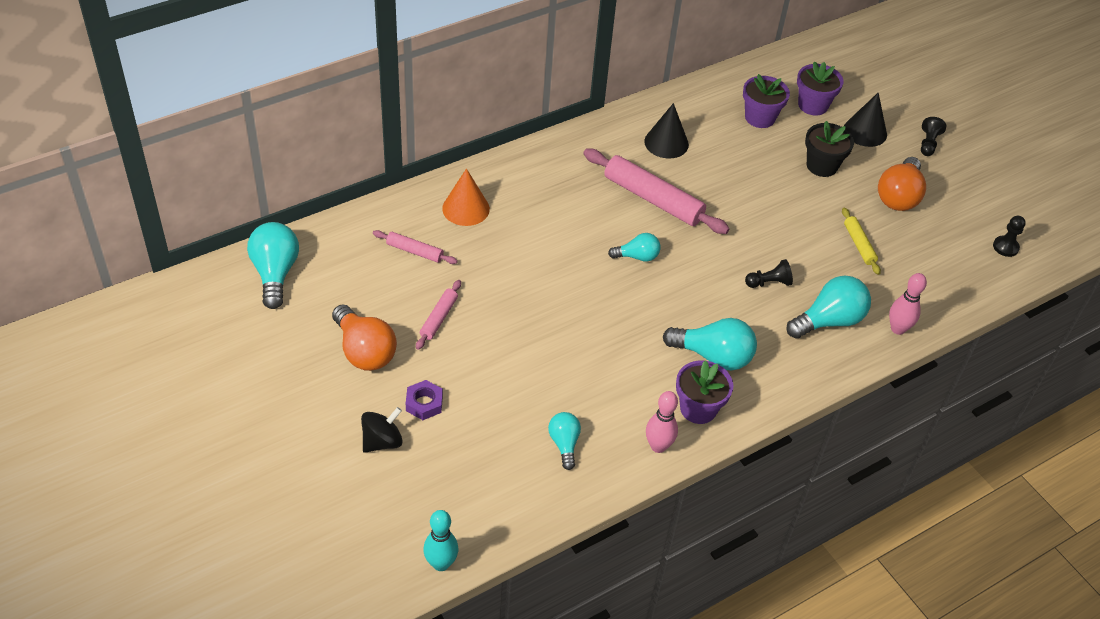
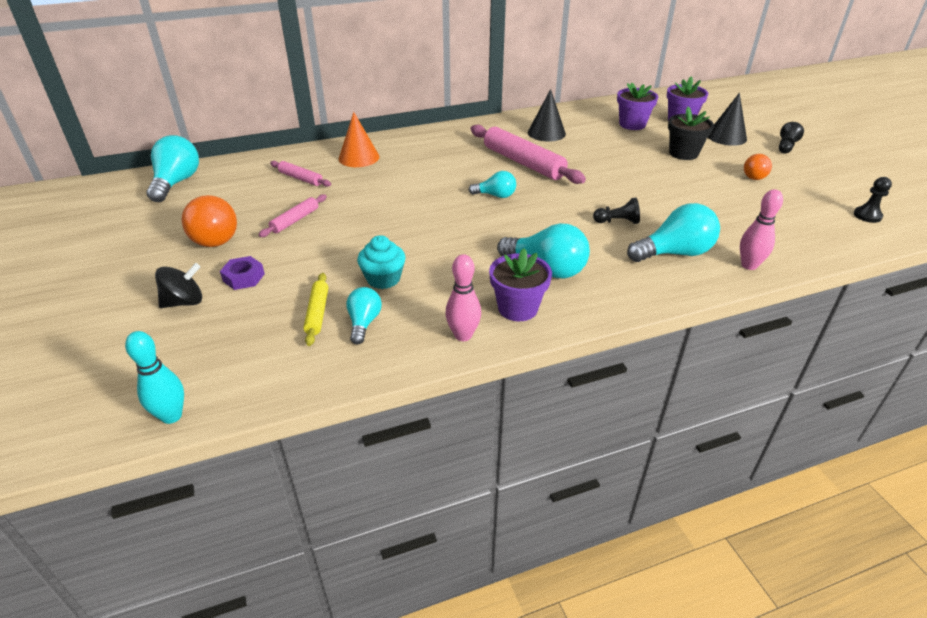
camera: 15 degrees right, 10 degrees down
(562, 388) = (383, 279): none -> turquoise cupcake
(859, 245) = (713, 203): yellow rolling pin -> yellow rolling pin (317, 313)
(898, 196) = (755, 176): orange light bulb -> orange light bulb, size x0.59

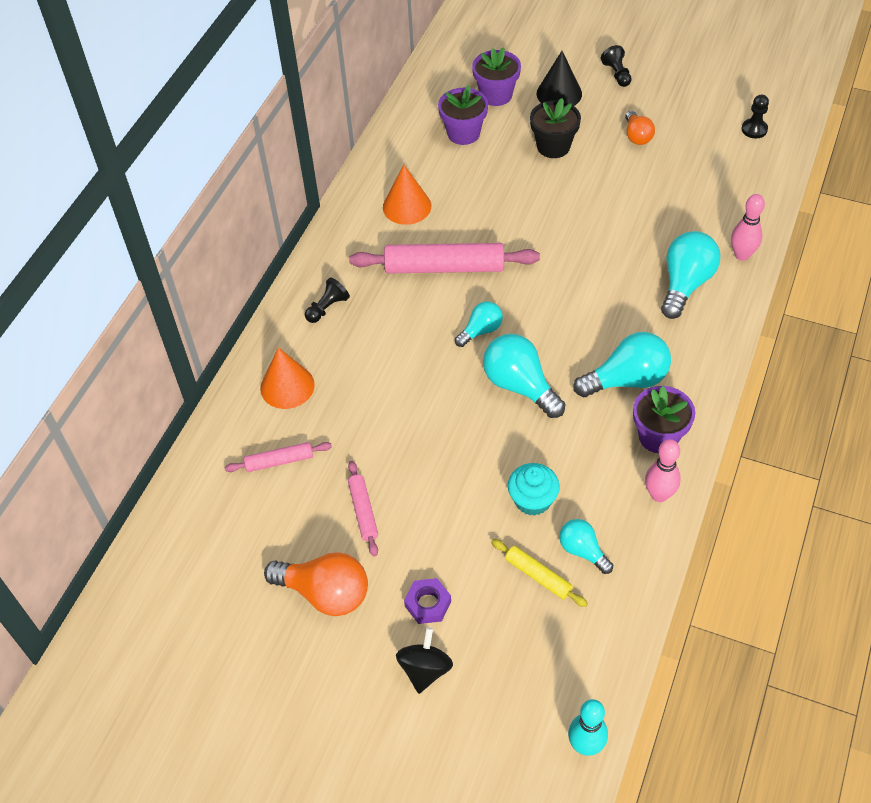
camera: 45 degrees left, 15 degrees up
(176, 183) = (164, 577): turquoise light bulb -> turquoise light bulb (520, 386)
(546, 133) = (407, 206): black cone -> orange cone
(617, 222) = (608, 282): black pawn -> black pawn (327, 308)

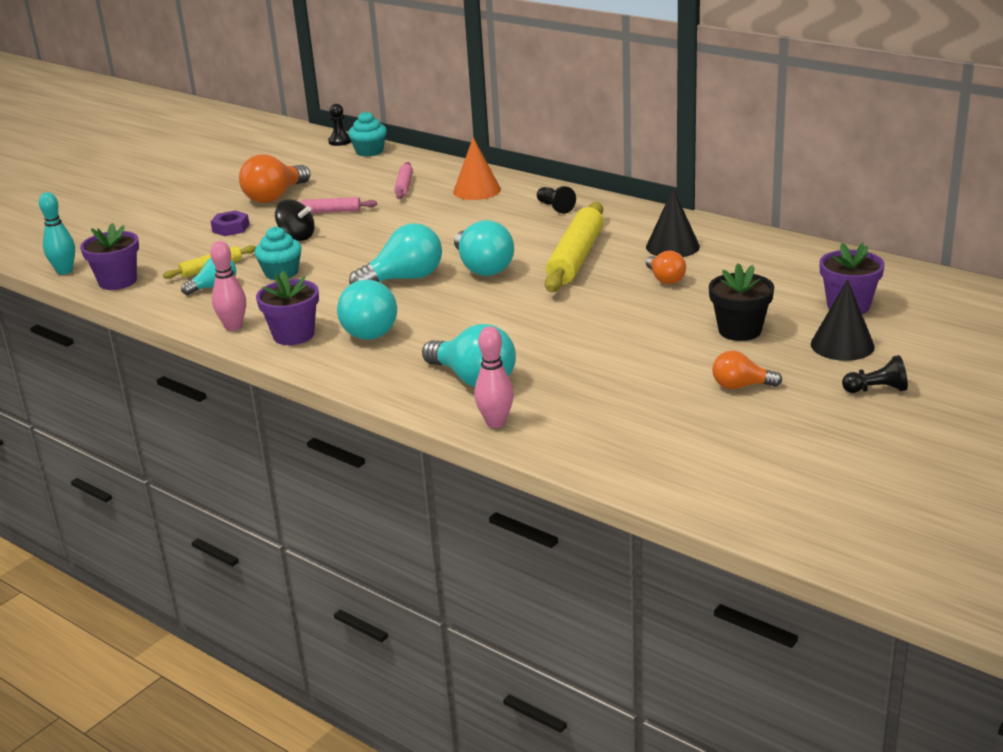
camera: 105 degrees right, 25 degrees down
(163, 538) = (369, 151): none -> turquoise cupcake
(407, 206) = (672, 246): orange cone -> black cone
(425, 669) = (181, 224): black spinning top -> black spinning top (297, 237)
(444, 267) = (575, 258): pink rolling pin -> yellow rolling pin
(463, 133) = (781, 282): purple flower pot -> purple flower pot (118, 281)
(474, 201) = (665, 279): none -> orange light bulb
(481, 331) = (482, 268): turquoise light bulb -> turquoise light bulb, size x1.70
(754, 129) = (726, 477): black pawn -> black pawn (340, 141)

